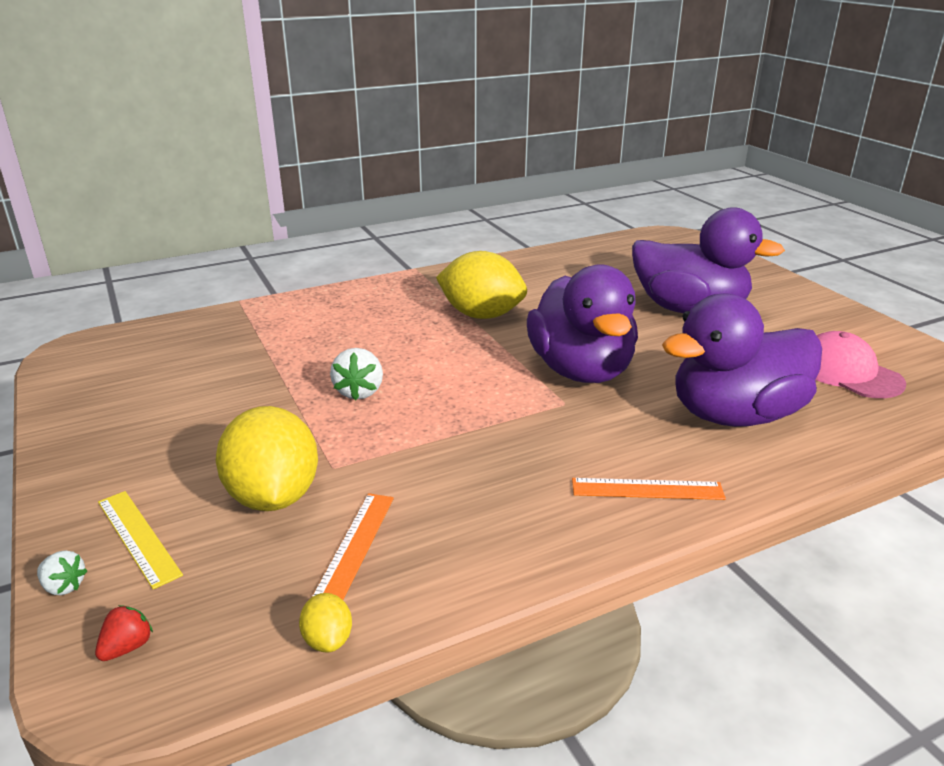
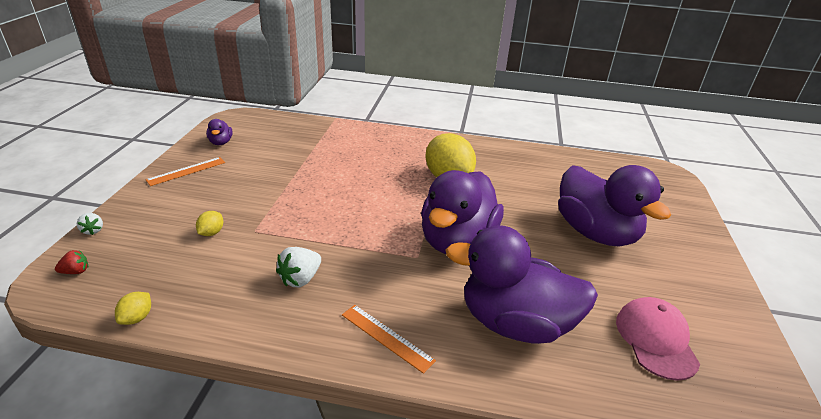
camera: 35 degrees right, 5 degrees up
(102, 390) = (221, 142): none -> purple duck
(138, 537) = (142, 223): yellow ruler -> none
(273, 497) = (211, 233): yellow lemon -> yellow lemon, size x0.43
(354, 547) = (207, 279): orange ruler -> orange ruler (186, 171)
(359, 392) = (321, 195): white strawberry -> white strawberry (300, 279)

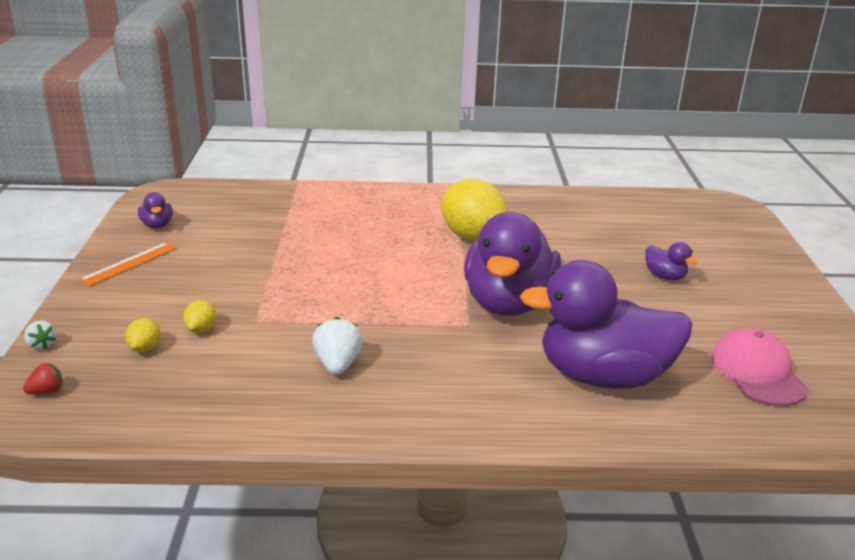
camera: 10 degrees left, 5 degrees down
(137, 318) = (156, 428): yellow lemon -> yellow lemon (145, 348)
(300, 279) = (338, 364): white strawberry -> white strawberry turned 150 degrees clockwise
(386, 337) = (464, 408): orange ruler -> none
(595, 233) = (665, 276): purple duck -> purple duck, size x0.41

